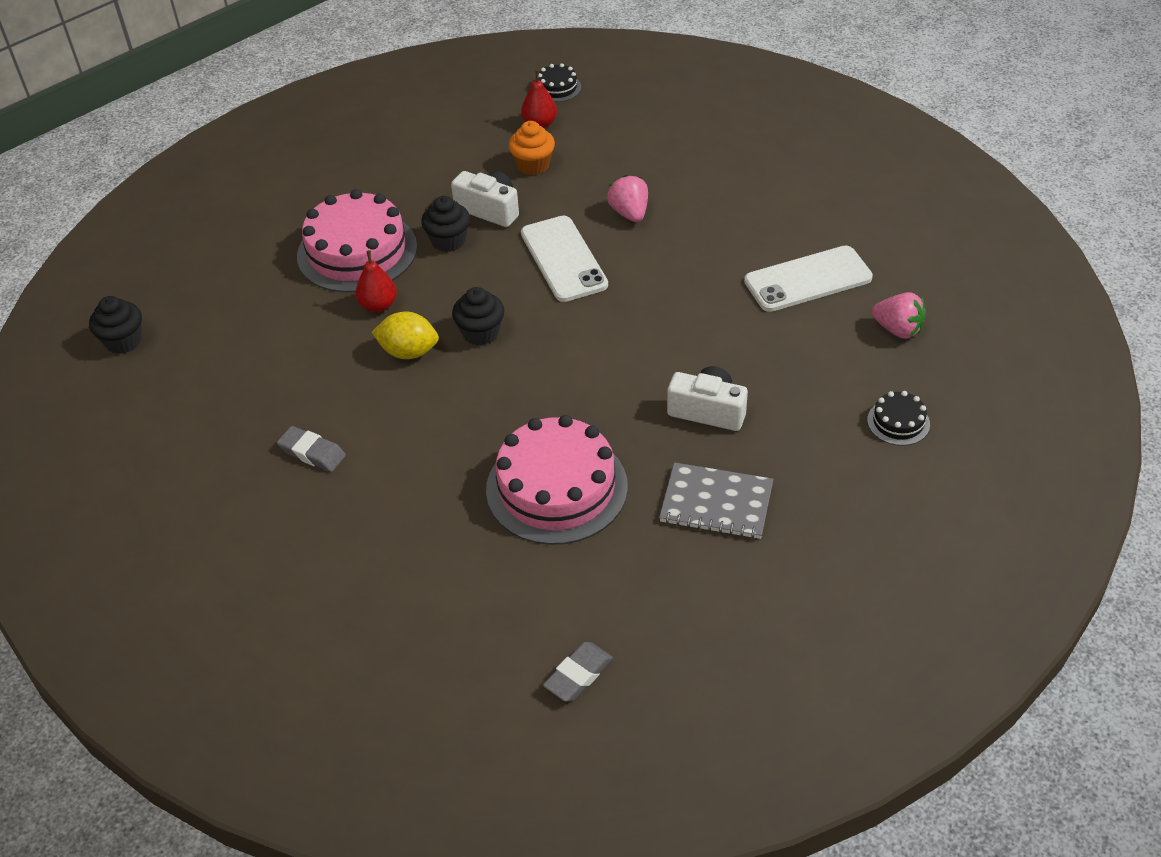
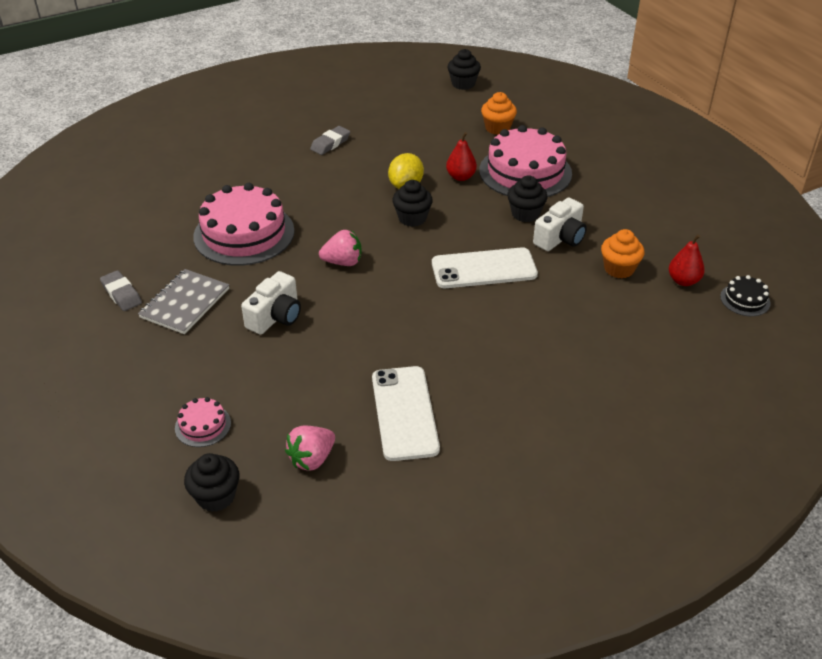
camera: 100 degrees right, 5 degrees down
(251, 289) = (497, 128): none -> orange cupcake
(578, 675) = (95, 223): grey eraser -> grey eraser (121, 294)
(629, 213) = (535, 315): pink strawberry -> pink strawberry (343, 262)
(898, 422) = (203, 425): black cake -> pink cake
(978, 384) = (216, 496): none -> black cupcake

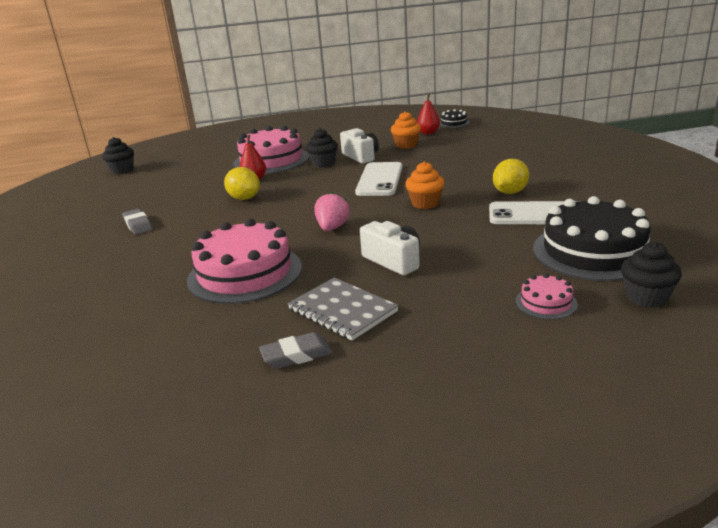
camera: 70 degrees left, 15 degrees down
(312, 459) = (593, 251): pink strawberry -> black cake
(412, 218) = (293, 198): black cupcake -> none
(468, 383) = (510, 192): none -> yellow lemon
(497, 128) = (203, 164): orange cupcake -> orange cupcake (425, 203)

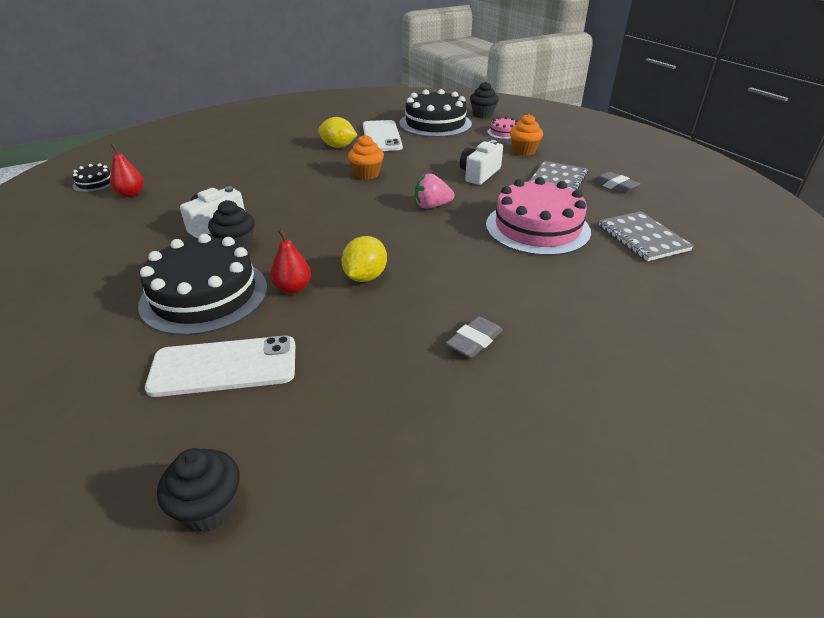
camera: 110 degrees left, 10 degrees up
(165, 332) = (642, 238): none -> grey notebook
(271, 160) = (204, 295): pink cake -> black cake
(379, 179) = (302, 201): white phone -> white phone (224, 366)
(406, 145) = (179, 201): orange cupcake -> orange cupcake (524, 151)

